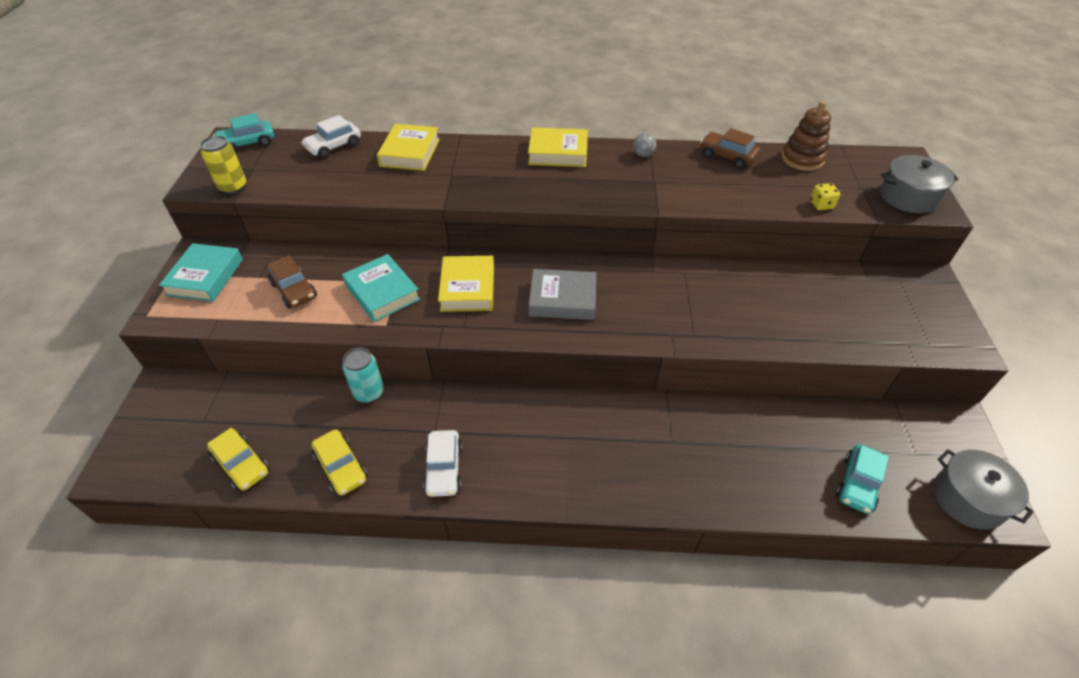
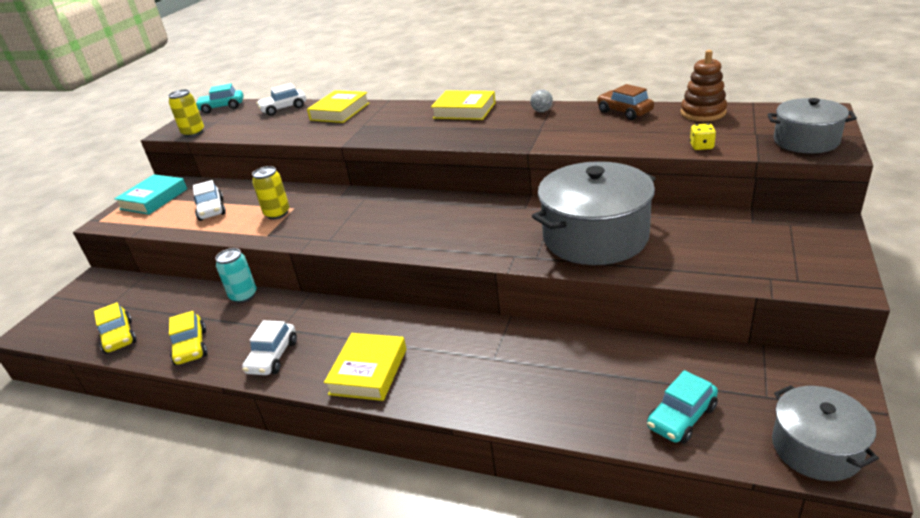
camera: 20 degrees right, 15 degrees down
(294, 290) = (211, 210): brown car -> white car
(382, 292) = (277, 214): turquoise book -> yellow can
(468, 288) = (348, 214): yellow book -> yellow book (368, 371)
(562, 299) = (426, 225): grey book -> none
(738, 305) = (595, 237): none -> grey pot

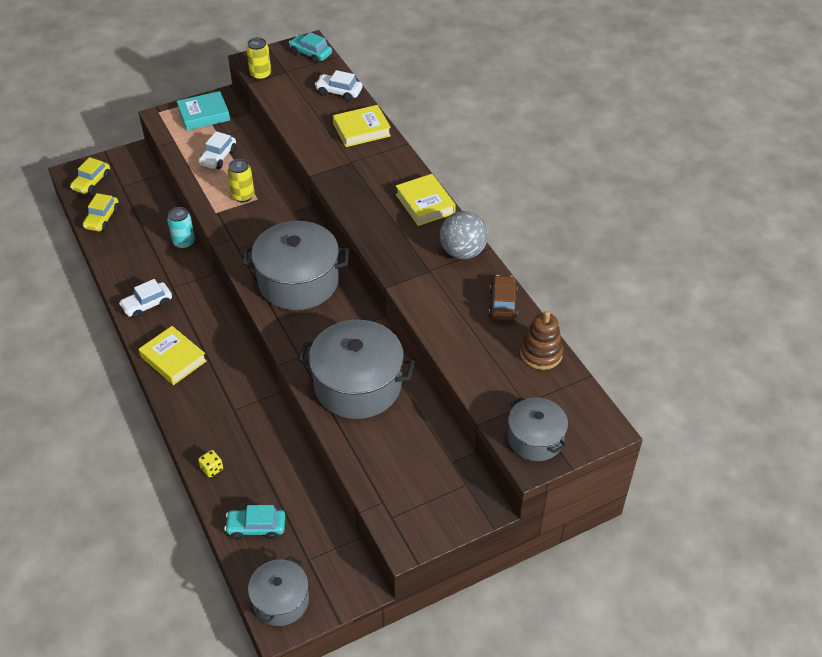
camera: 40 degrees right, 15 degrees up
(191, 347) = (123, 260): yellow car -> yellow car (91, 182)
(368, 371) = (173, 359): yellow book -> yellow book turned 75 degrees clockwise
(423, 222) = (298, 281): none -> grey pot
(542, 111) = (462, 252): grey ball -> grey ball, size x2.21
(701, 146) = (475, 381): yellow dice -> yellow dice (212, 469)

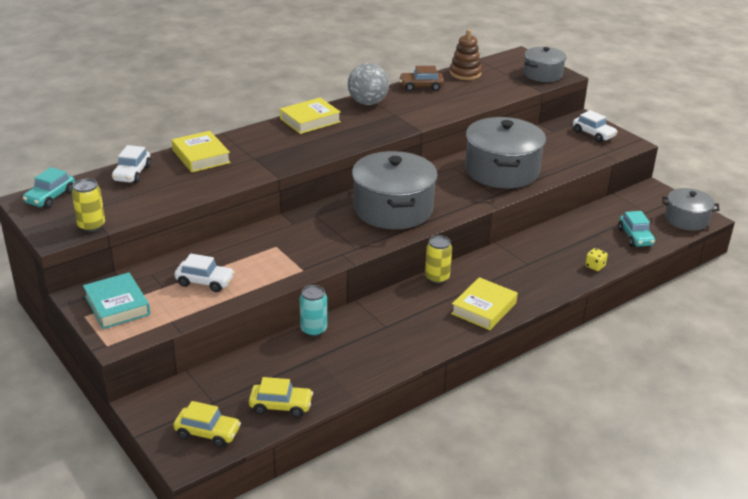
camera: 100 degrees left, 15 degrees down
(147, 305) = (417, 339): white car -> white car (593, 134)
(243, 196) = (273, 255): yellow can -> yellow can (437, 278)

